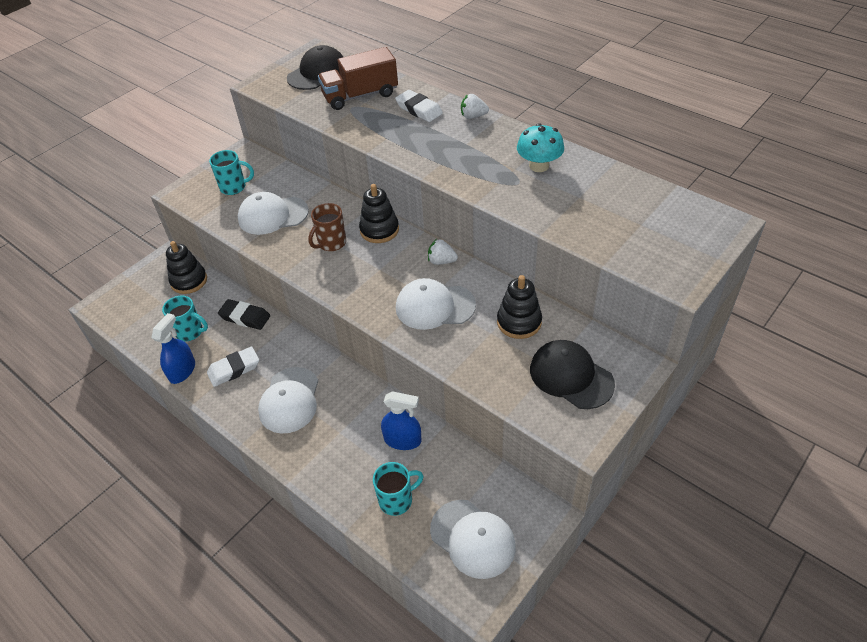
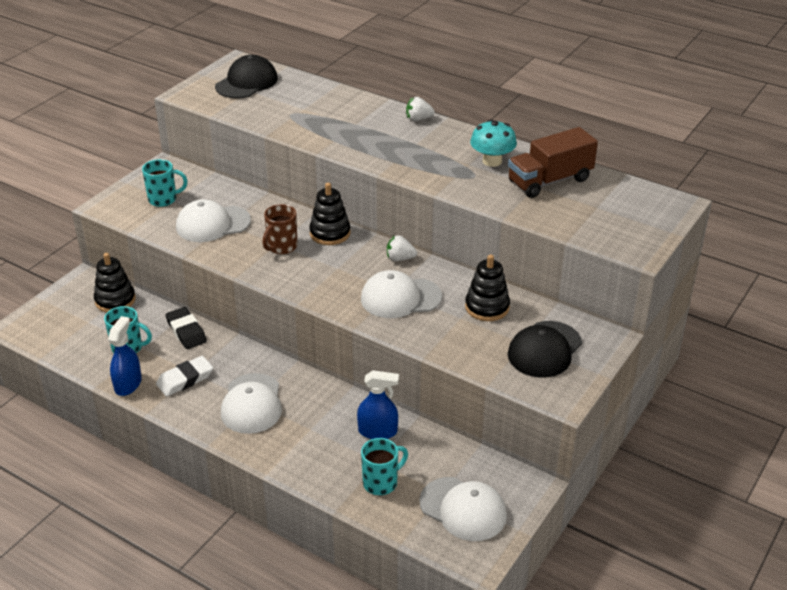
camera: 10 degrees left, 10 degrees down
(245, 317) = (186, 331): black eraser -> black eraser turned 45 degrees clockwise
(360, 95) = (297, 103): brown truck -> brown truck (550, 181)
(419, 109) = (362, 114): white eraser -> none
(571, 376) = (544, 349): black cap -> black cap turned 90 degrees counterclockwise

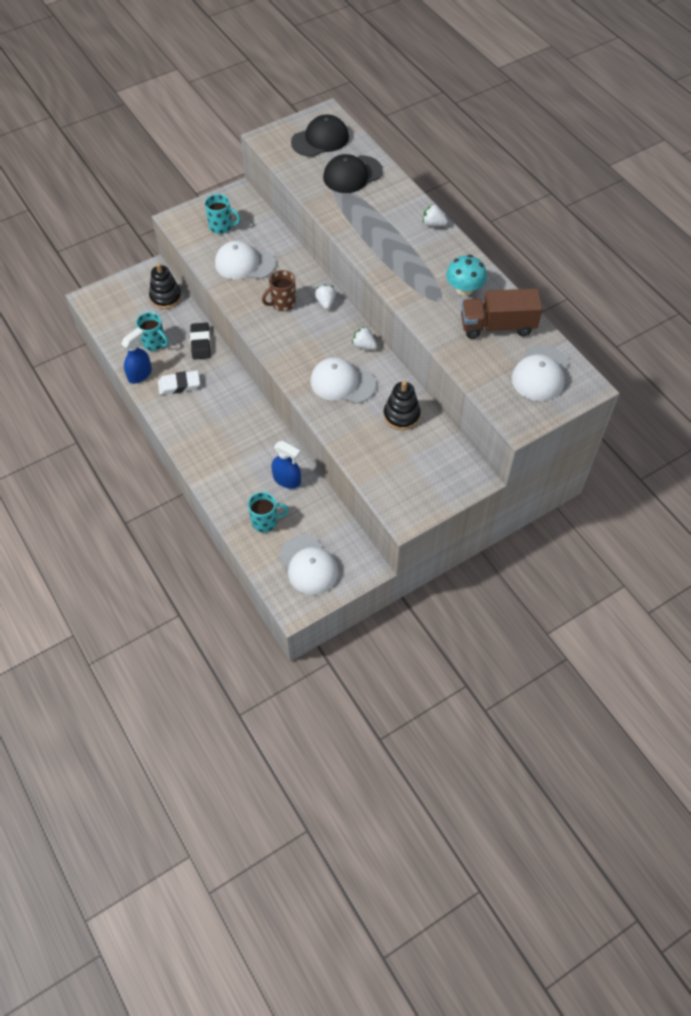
camera: 25 degrees right, 20 degrees up
(252, 404) = (213, 423): white cap -> white cap (540, 373)
(330, 233) = (325, 303): black stacking toy -> white strawberry
(544, 349) = (420, 470): black cap -> black cap (352, 174)

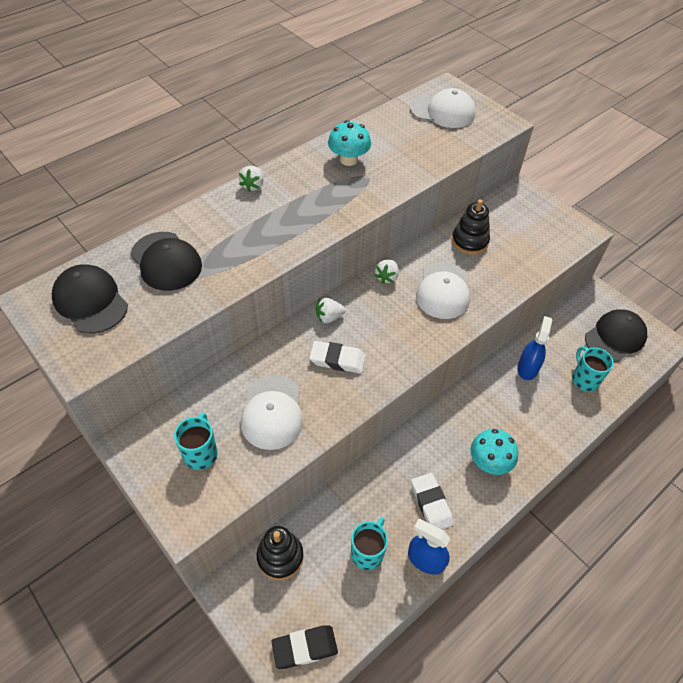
camera: 100 degrees left, 5 degrees down
(201, 343) = (357, 491): black eraser -> black eraser (304, 647)
(203, 429) = (489, 462): none -> turquoise mushroom
(282, 303) = (337, 359): brown mug -> white eraser
(309, 565) = (615, 337): white cap -> black cap
(497, 326) = (393, 137): brown truck -> none

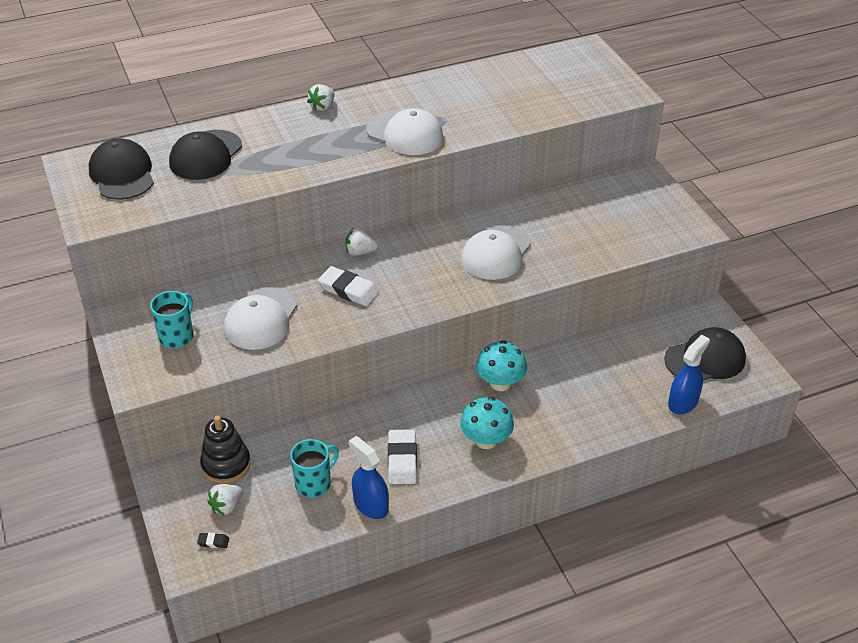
camera: 20 degrees right, 10 degrees down
(166, 261) = (206, 155): black cap -> black cap turned 45 degrees clockwise
(304, 647) = (213, 542): black eraser -> black eraser, size x0.46
(348, 160) = (434, 100): turquoise mushroom -> turquoise mushroom (500, 383)
(387, 277) = (441, 229): white strawberry -> white strawberry (227, 506)
(442, 111) = (566, 71): white cap -> white cap (405, 134)
(469, 241) = (553, 214): black stacking toy -> none
(527, 368) = (580, 365): blue spray bottle -> blue spray bottle (683, 402)
(584, 379) = (642, 391): turquoise mug -> none

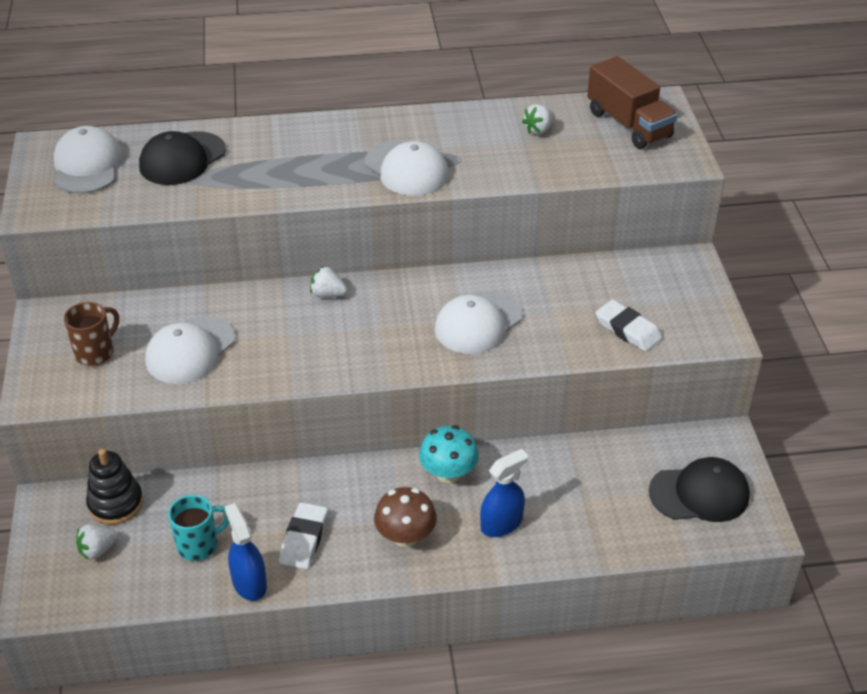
camera: 15 degrees right, 0 degrees up
(122, 174) = (87, 165): black cap -> white cap
(177, 336) = (95, 353): turquoise mug -> brown mug
(213, 542) = (68, 586): black eraser -> none
(322, 107) = (330, 124): white strawberry -> white strawberry (538, 130)
(349, 290) = (297, 335): white eraser -> white eraser (628, 330)
(486, 440) = (405, 536): turquoise mushroom -> brown mushroom
(570, 70) = (629, 124): none -> brown truck
(683, 402) = (651, 540): blue spray bottle -> blue spray bottle (501, 523)

